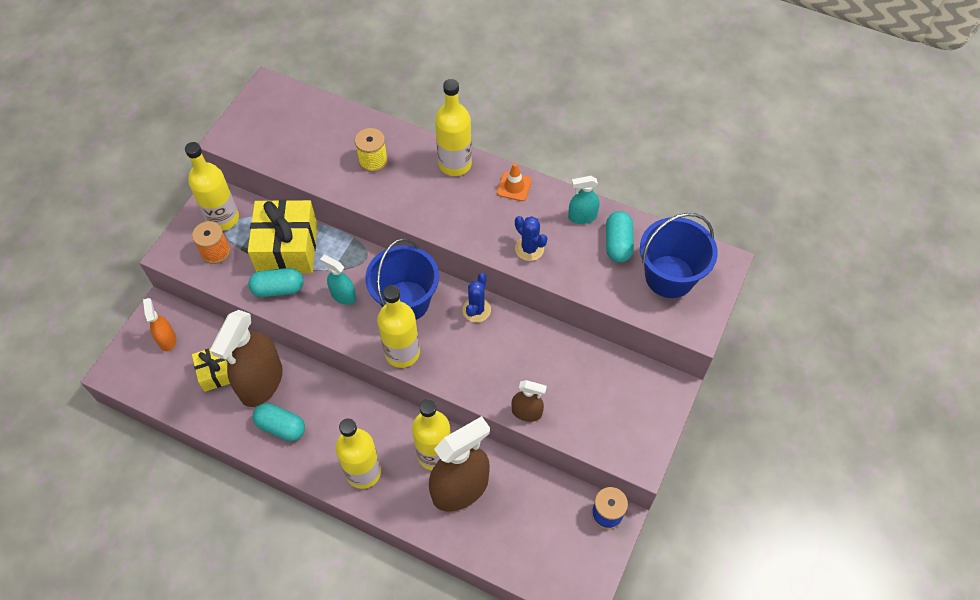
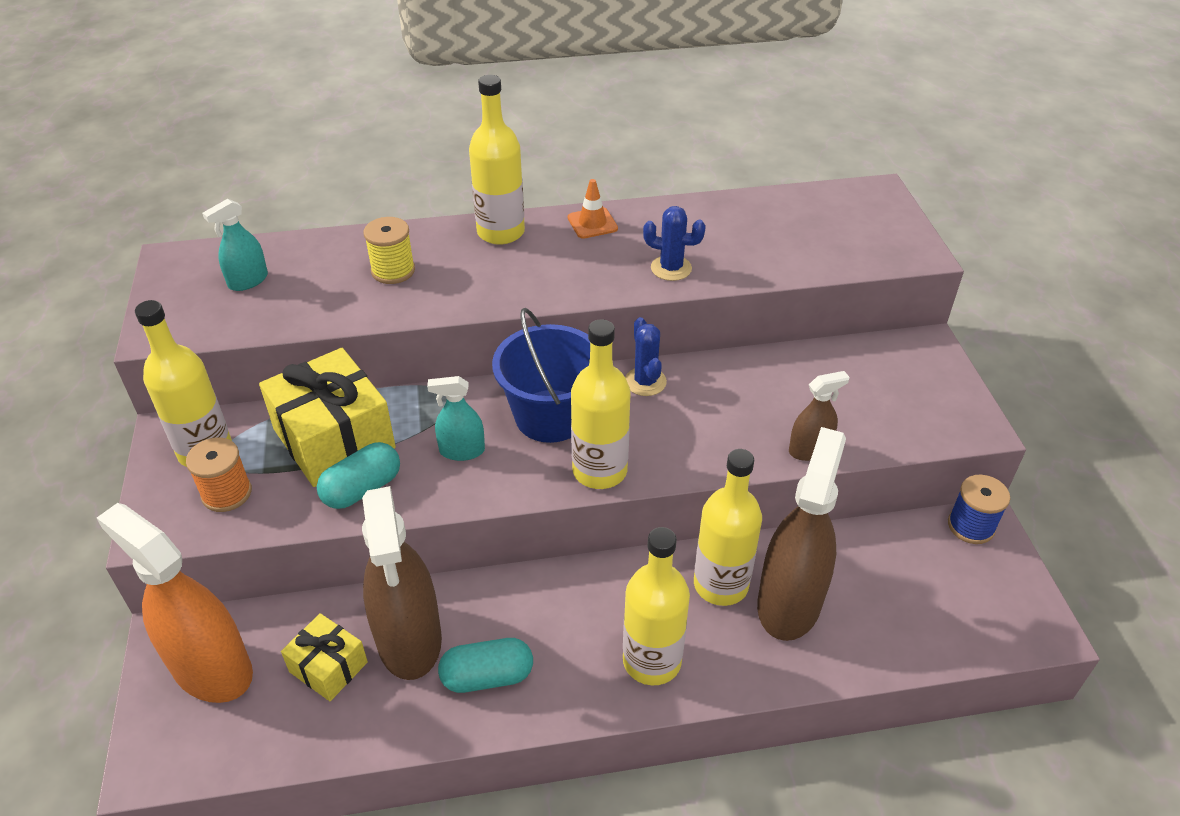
camera: 35 degrees left, 15 degrees down
(167, 339) = (211, 668): orange spray bottle -> orange spray bottle, size x2.03
(582, 217) = (696, 217): turquoise spray bottle -> turquoise spray bottle (248, 281)
(618, 244) = (759, 222): turquoise capsule -> none
(669, 276) = (842, 225): blue bucket -> none

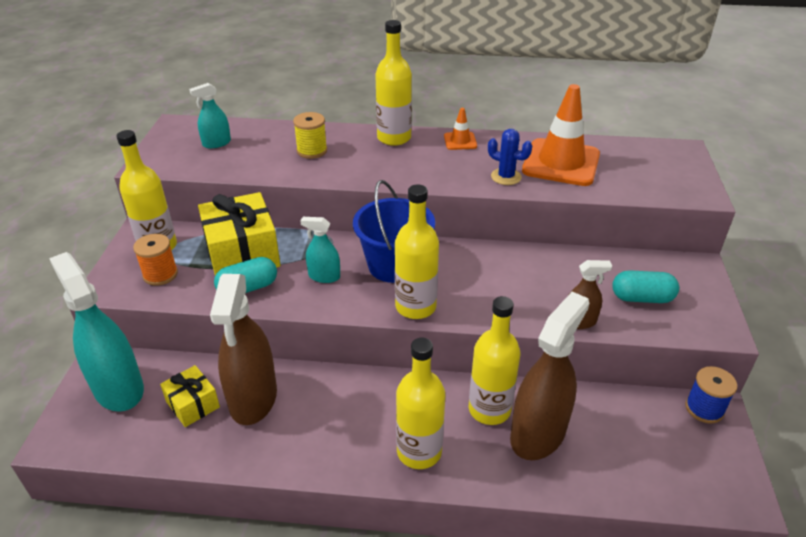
camera: 15 degrees right, 5 degrees down
(211, 668) = (118, 388): orange spray bottle -> turquoise spray bottle
(487, 676) = (297, 435): turquoise capsule -> turquoise capsule (642, 298)
(645, 382) = (470, 254): blue cactus -> none
(734, 235) = (561, 163): none -> orange traffic cone

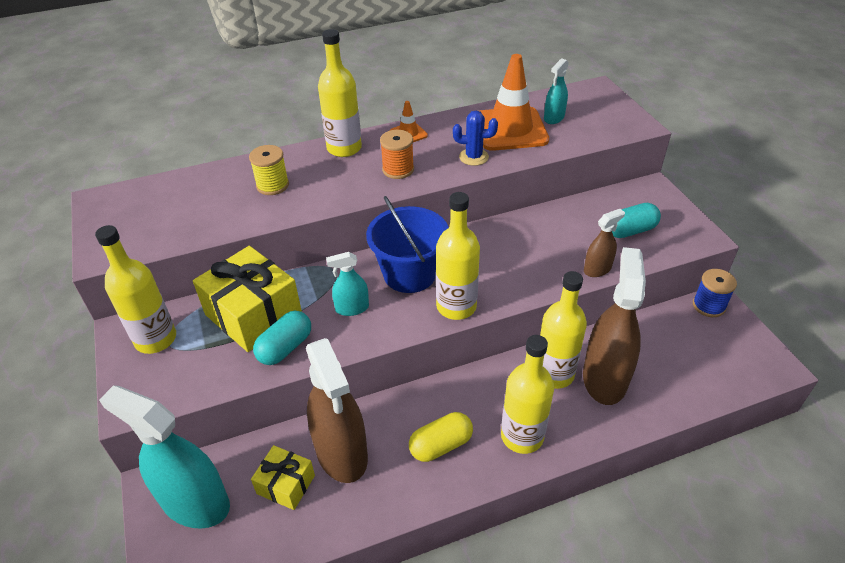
camera: 25 degrees left, 5 degrees up
(160, 274) = (181, 368): orange spool -> orange spool (398, 169)
(216, 143) = (163, 207): turquoise spray bottle -> turquoise spray bottle (554, 118)
(340, 428) = (441, 445): none -> yellow capsule

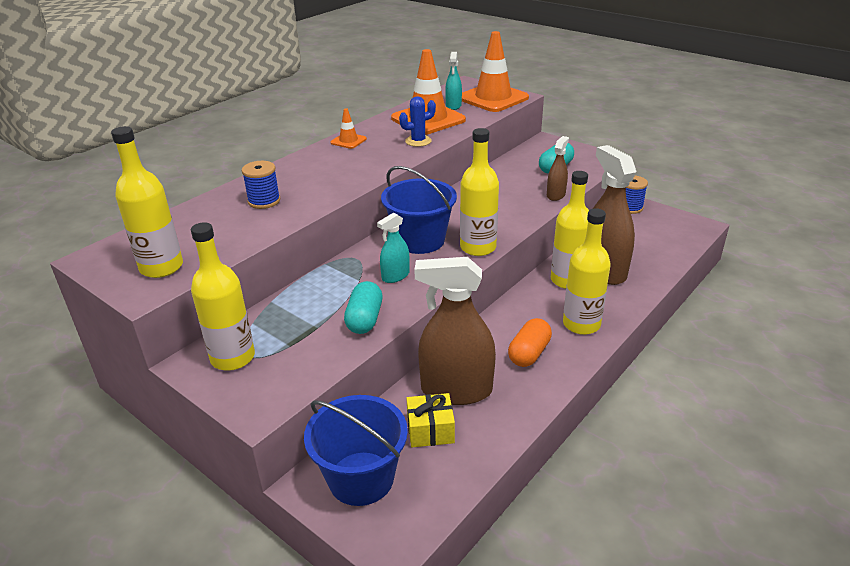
camera: 30 degrees left, 10 degrees down
(195, 503) = (361, 478): turquoise spray bottle -> blue bucket
(253, 314) = (311, 309): yellow gift -> none
(272, 185) = (264, 201): yellow spool -> blue spool
(341, 452) = (456, 390): brown spray bottle -> brown spray bottle turned 150 degrees clockwise
(344, 148) = (302, 162): yellow bottle -> yellow bottle (161, 267)
(398, 169) = (365, 163): orange spool -> none
(441, 445) = (529, 353): yellow capsule -> orange capsule
(607, 120) = (493, 98): none -> orange traffic cone

